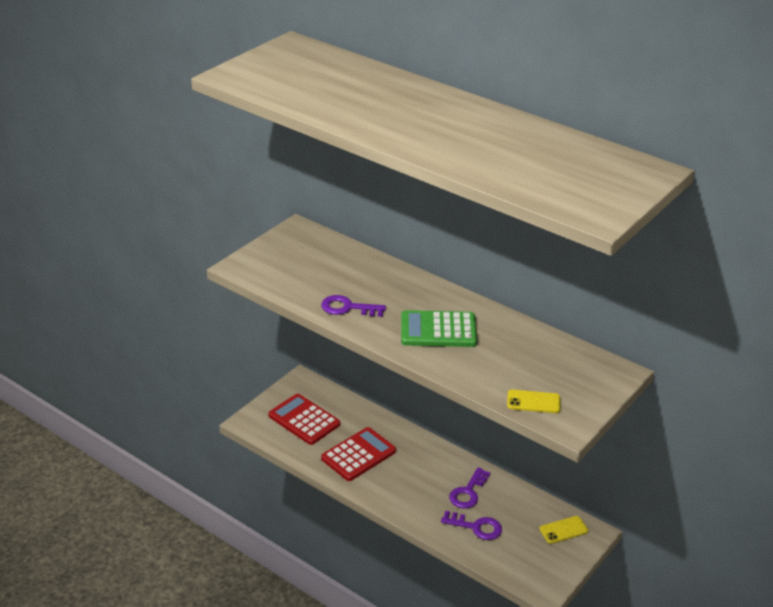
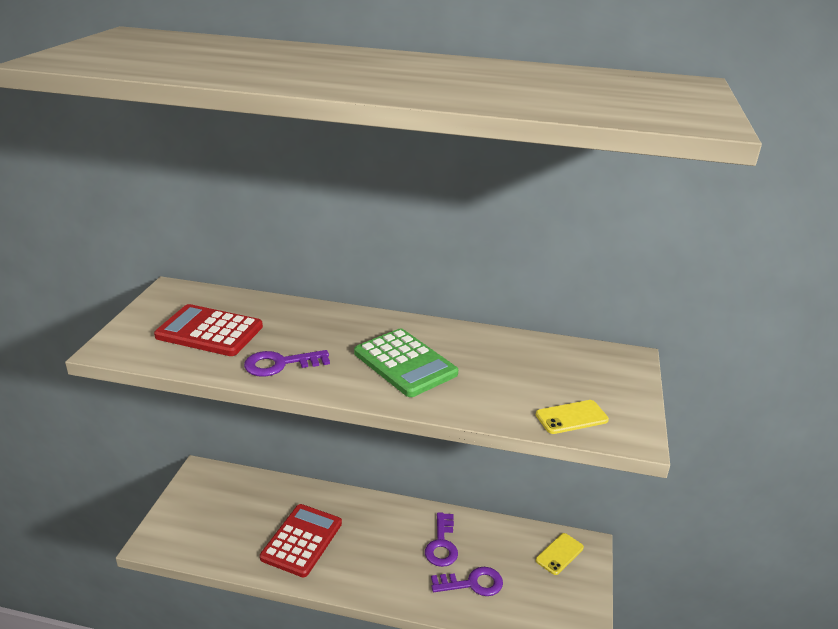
camera: 25 degrees left, 5 degrees down
(304, 420) = (220, 518): red calculator -> red calculator (209, 332)
(438, 330) = (405, 363): green calculator -> green calculator turned 105 degrees counterclockwise

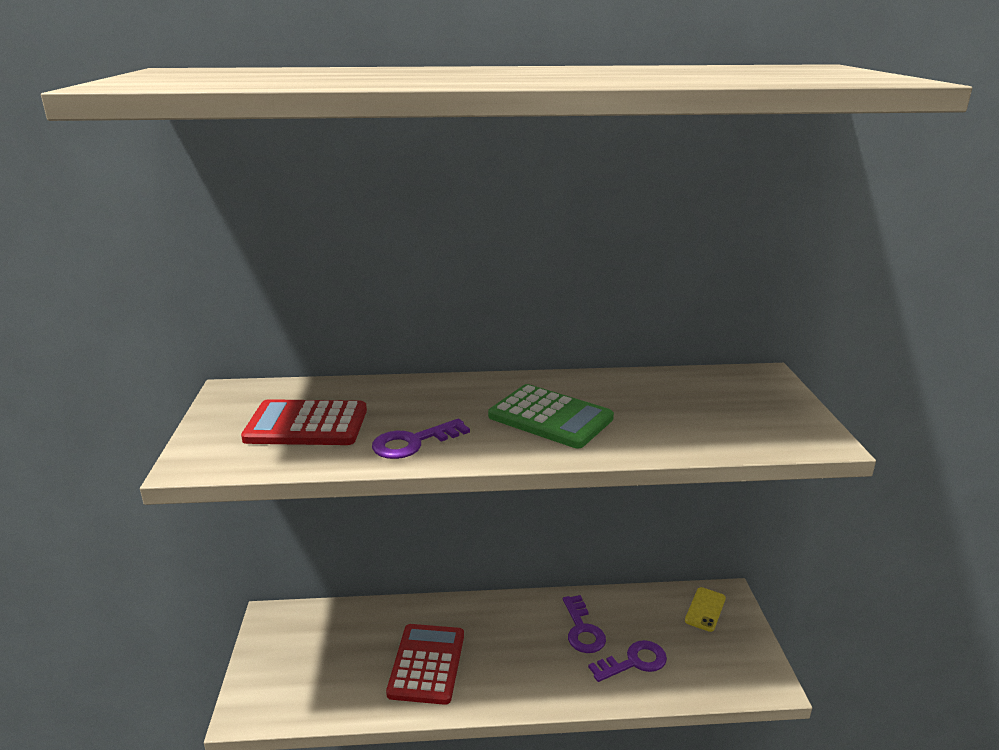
camera: 15 degrees left, 5 degrees down
(571, 417) = (754, 436): yellow phone -> none

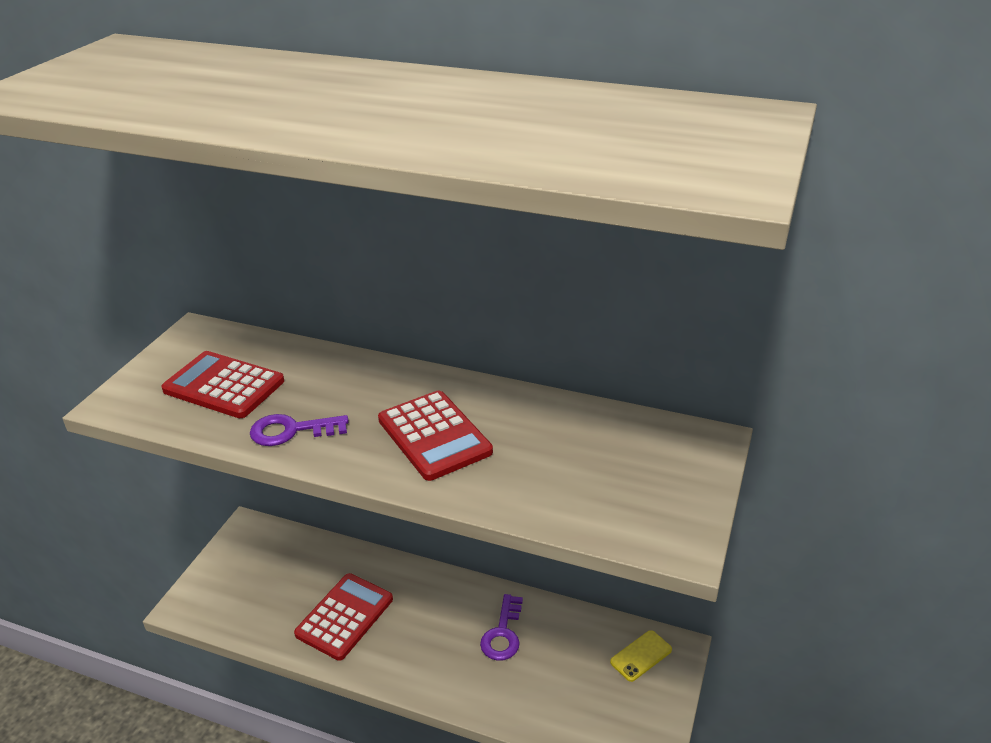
camera: 25 degrees right, 10 degrees up
(550, 417) = (434, 436): green calculator -> red calculator
(634, 662) = (529, 684): purple key -> none

